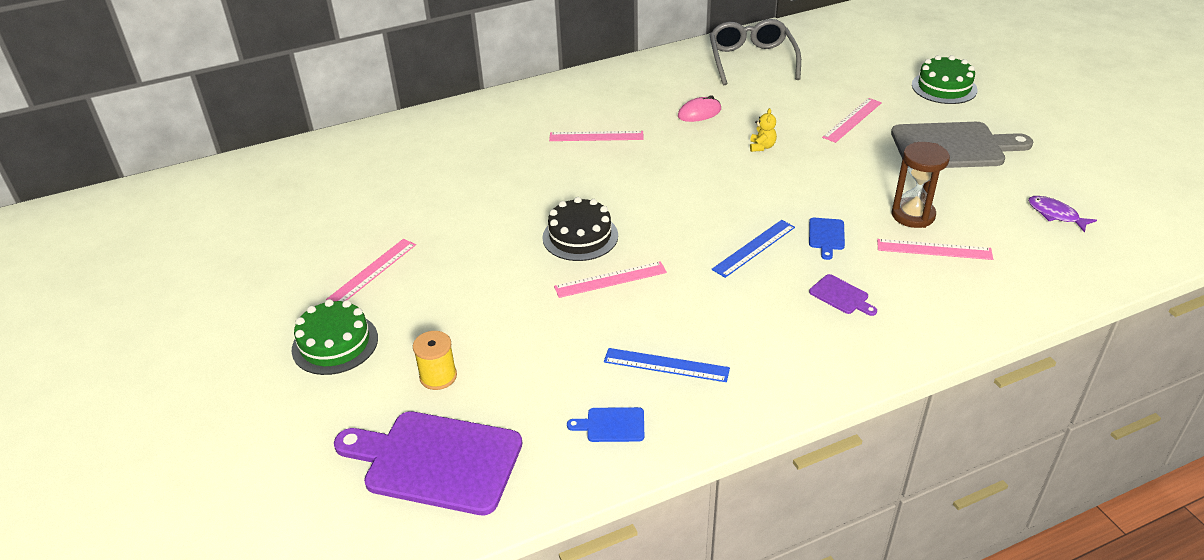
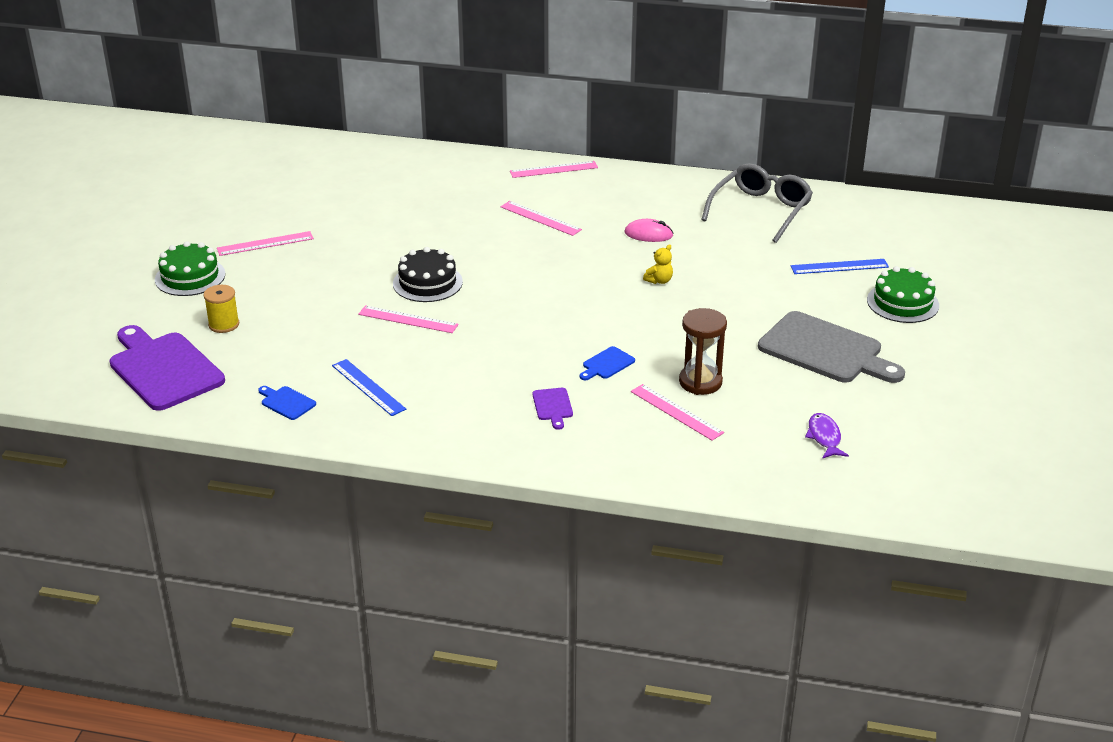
camera: 35 degrees right, 5 degrees down
(754, 248) = (539, 346): blue ruler -> blue ruler (839, 266)
(852, 120) = (771, 293): pink ruler -> pink ruler (553, 169)

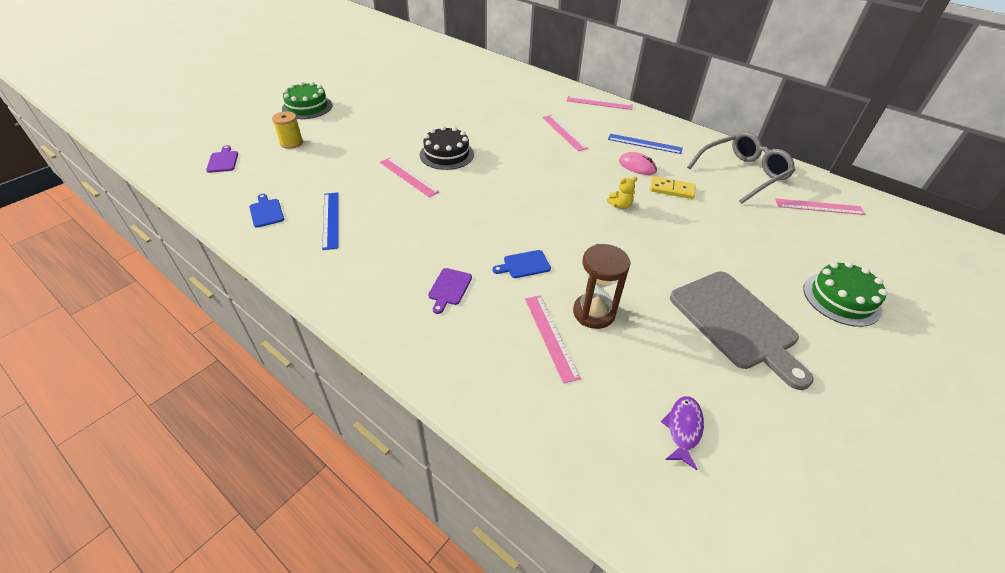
camera: 25 degrees right, 10 degrees up
(163, 369) = (223, 161): purple cutting board -> purple cutting board, size x0.43
(265, 243) = (372, 99): pink ruler -> pink ruler (819, 207)
(700, 249) = (672, 189): none -> yellow domino
(839, 266) = (791, 242): blue ruler -> blue ruler (644, 143)

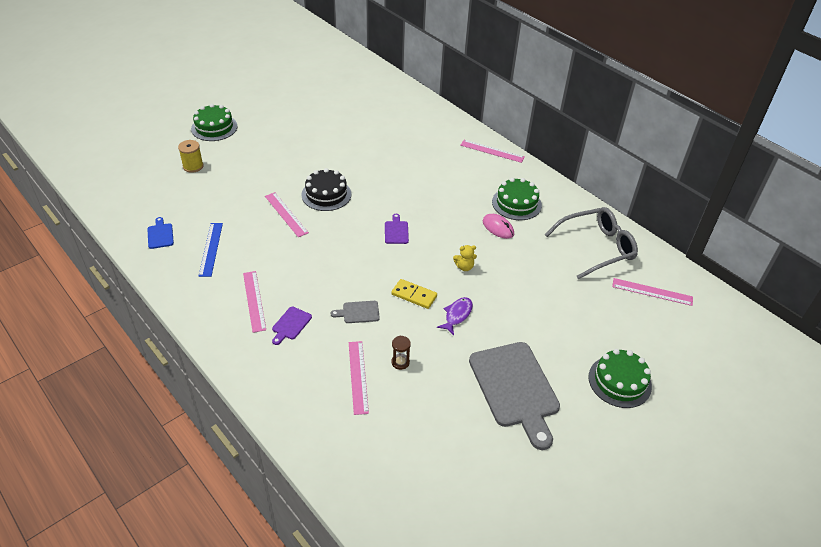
camera: 10 degrees right, 0 degrees up
(223, 161) = (132, 179): purple cutting board -> purple cutting board (396, 231)
(524, 265) = (358, 312): blue cutting board -> grey cutting board
(564, 132) = (443, 182): pink ruler -> pink ruler (254, 301)
(594, 313) = (400, 362): brown hourglass -> brown hourglass, size x0.52
(644, 143) = (516, 203): blue ruler -> green cake
(672, 189) = (520, 256): yellow domino -> yellow domino (414, 295)
(683, 429) = (431, 463): purple fish -> purple fish (457, 315)

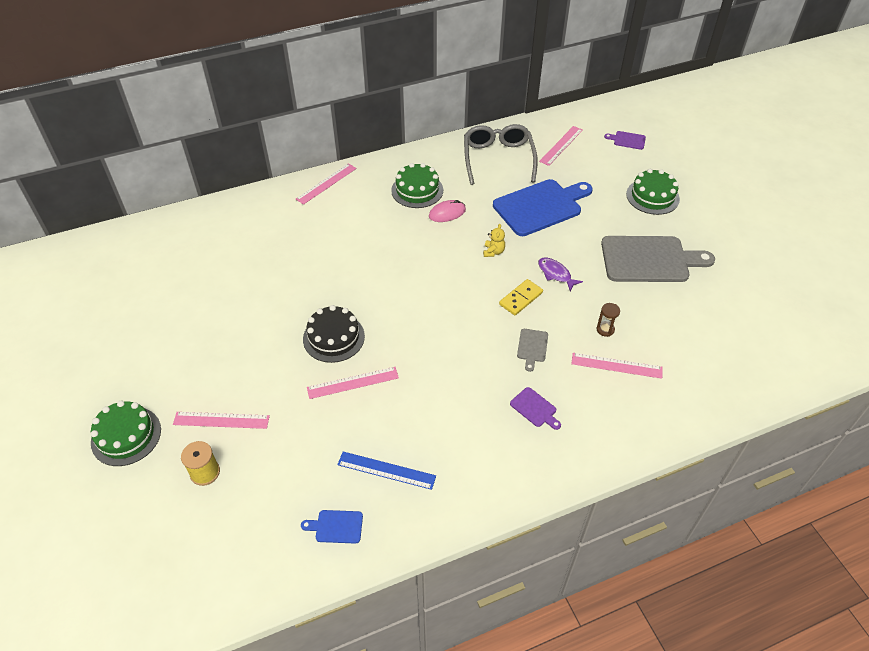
camera: 70 degrees left, 5 degrees up
(254, 301) = (489, 437): pink ruler -> pink ruler (221, 420)
(396, 231) = (422, 290): purple cutting board -> purple cutting board (627, 140)
(545, 290) = (540, 206): none -> blue cutting board

